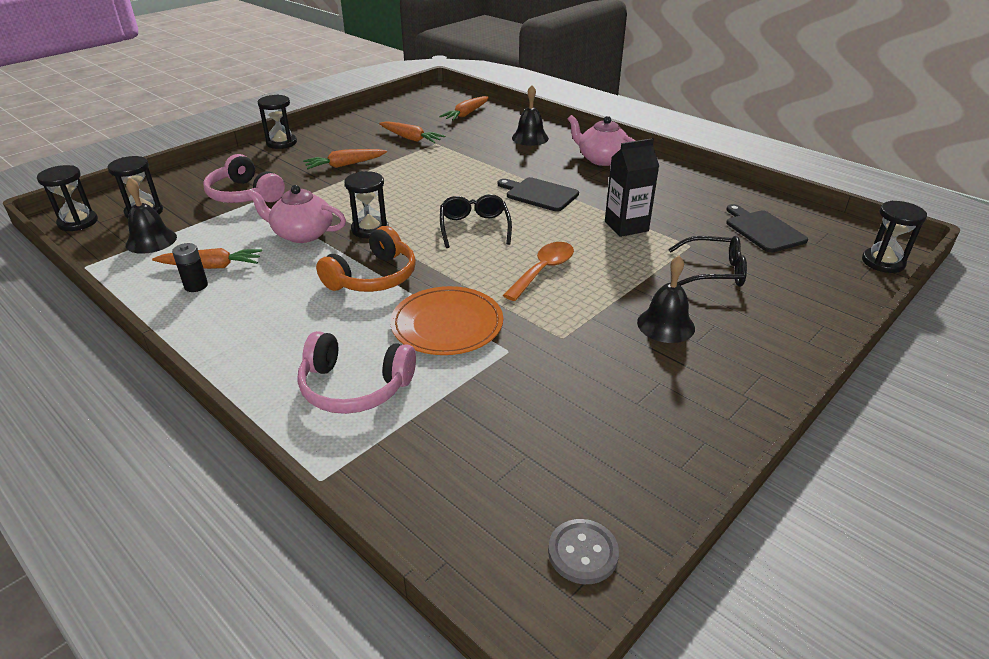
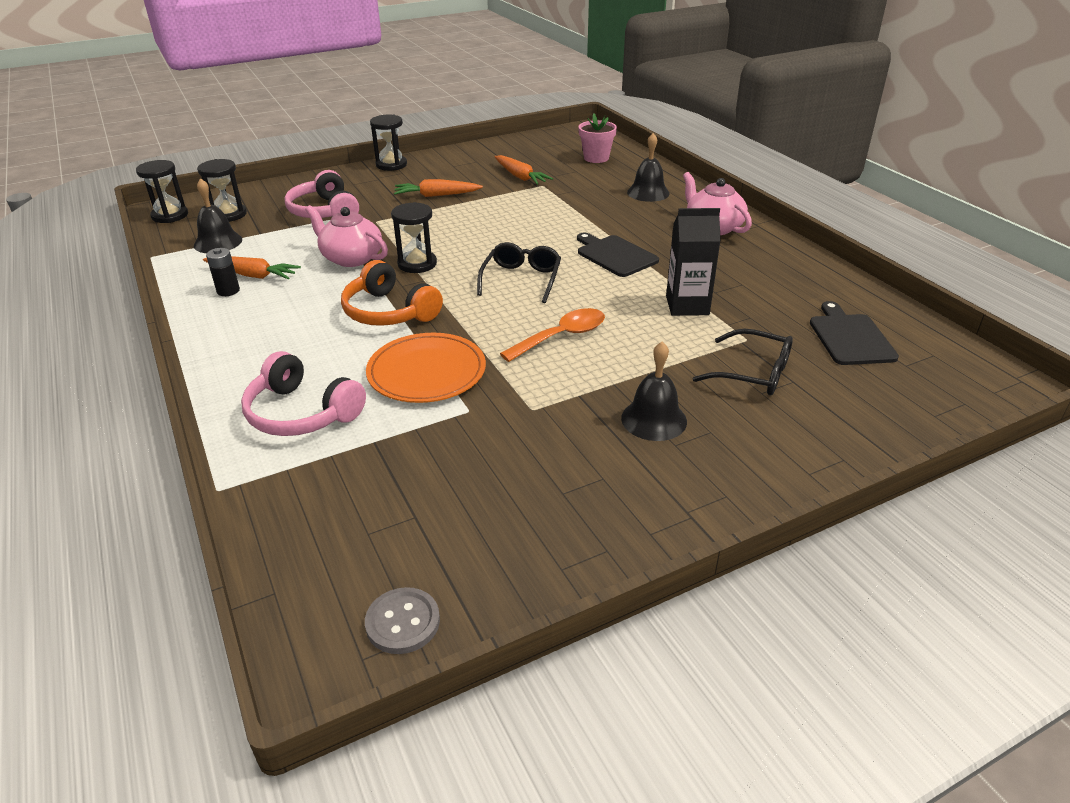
camera: 20 degrees right, 0 degrees up
(373, 277) = (389, 312): orange headphones -> orange headphones turned 75 degrees clockwise
(466, 114) = (596, 158): orange carrot -> pink flower pot
(883, 262) = (980, 403): black hourglass -> none

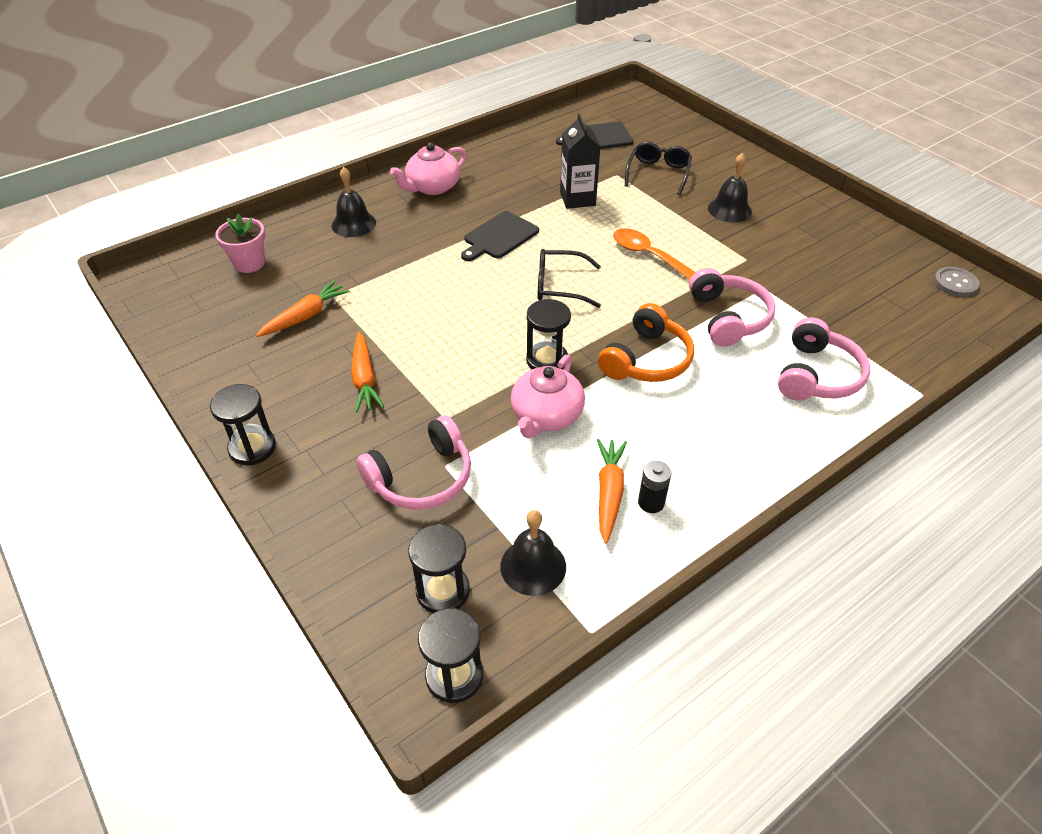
camera: 100 degrees left, 10 degrees up
(426, 372) = (728, 317): orange plate -> pink headphones

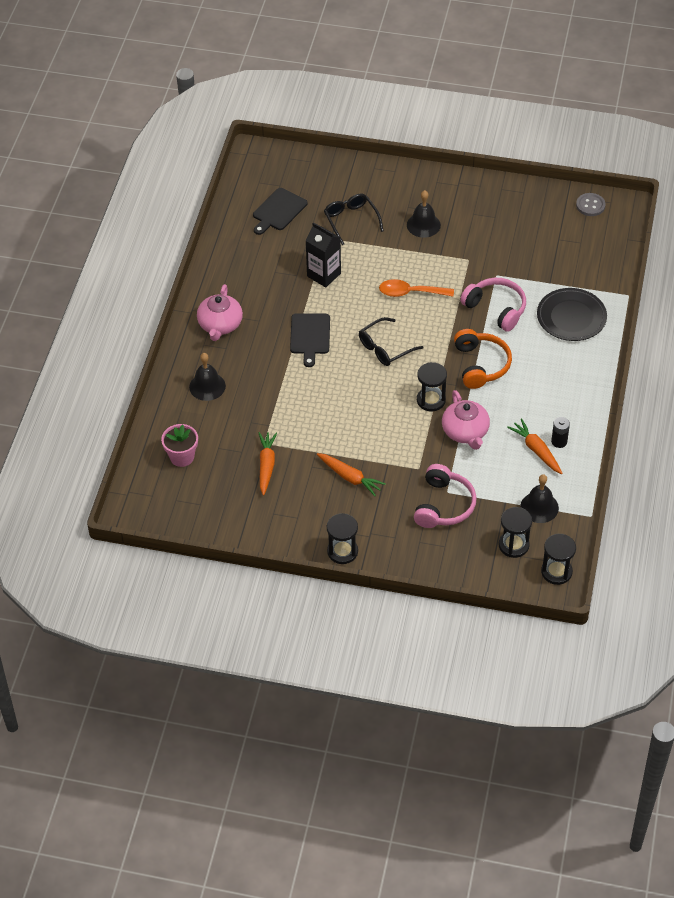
camera: 40 degrees left, 5 degrees up
(817, 375) = (571, 317): pink headphones -> black plate

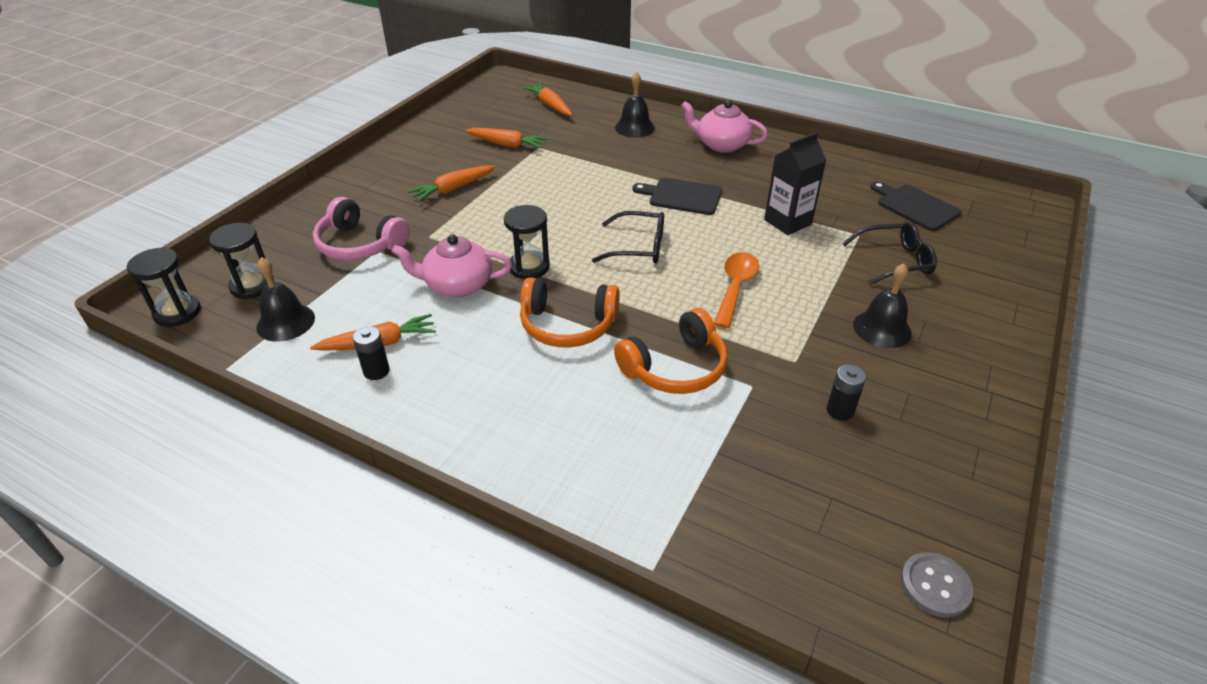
camera: 105 degrees right, 10 degrees down
(182, 457) = (550, 105): pink flower pot -> orange carrot
(342, 551) = (361, 169): black hourglass -> none
(385, 348) = (638, 247): black glasses -> black glasses turned 120 degrees clockwise
(496, 309) = (675, 368): pink headphones -> orange headphones
(499, 239) = (840, 411): none -> black battery
(571, 317) = (623, 459): black plate -> none

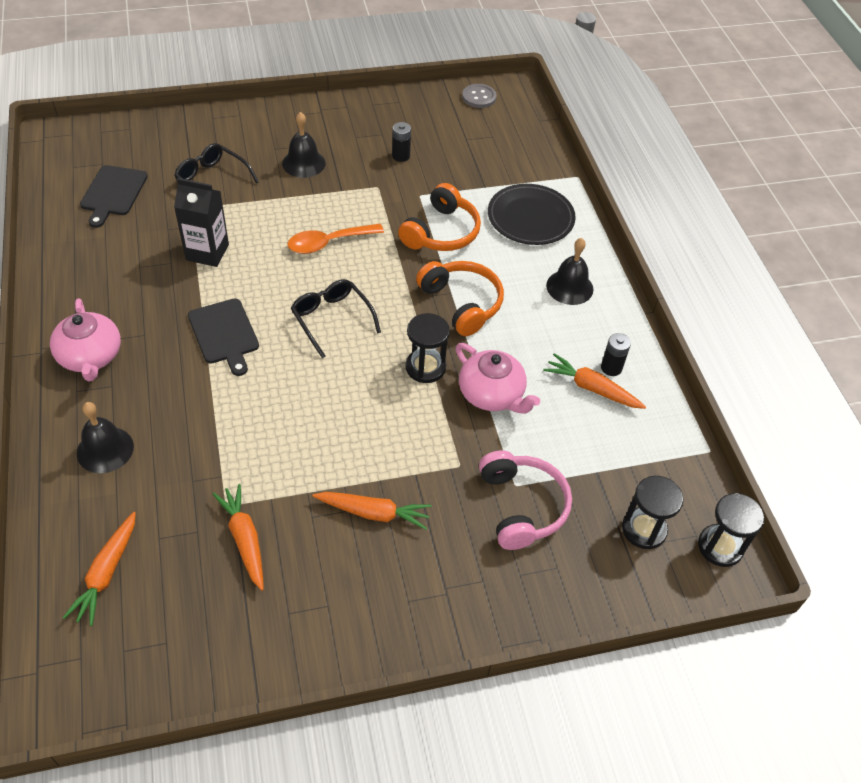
camera: 135 degrees left, 10 degrees up
(285, 322) = (642, 463): black bell -> black bell (569, 287)
(624, 457) = (530, 218): none -> black plate
(675, 368) = (441, 232): orange headphones -> orange headphones turned 105 degrees clockwise

